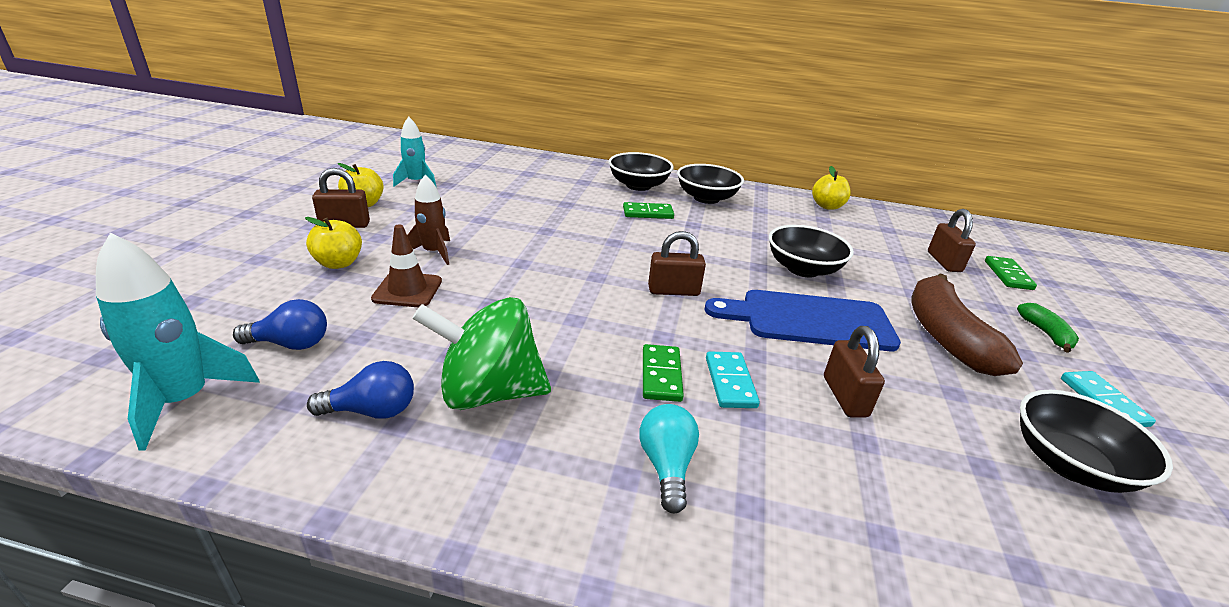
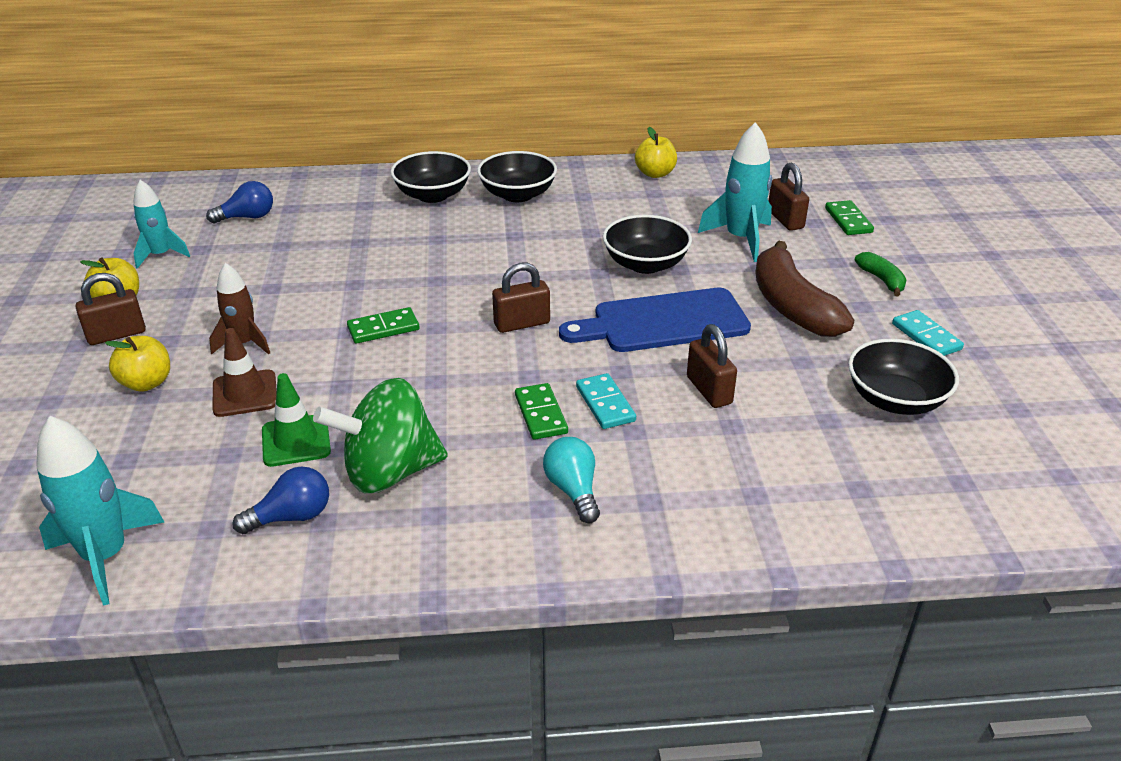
camera: 15 degrees left, 5 degrees up
(291, 344) = (165, 479): blue light bulb -> blue light bulb (247, 217)
(423, 340) = (296, 441): none -> green traffic cone
(648, 213) = (459, 232): green domino -> green domino (383, 328)
(898, 268) = (741, 239): none -> turquoise rocket

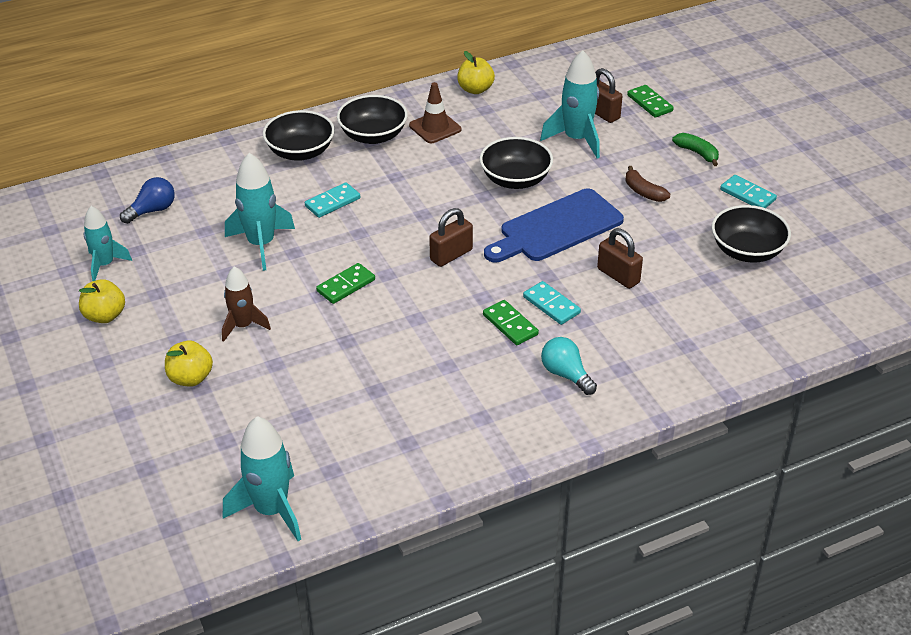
camera: 20 degrees left, 5 degrees up
(116, 334) = (129, 345): brown padlock -> none
(245, 394) = (277, 366): brown traffic cone -> brown traffic cone (435, 127)
(291, 517) = (383, 446): blue light bulb -> none
(296, 441) = (345, 392): green traffic cone -> none
(327, 269) = (261, 244): none -> turquoise rocket
(389, 472) = (430, 396): green spinning top -> none
(430, 246) = (332, 202): none -> turquoise domino
(792, 306) = (643, 192): brown banana -> brown banana, size x0.49

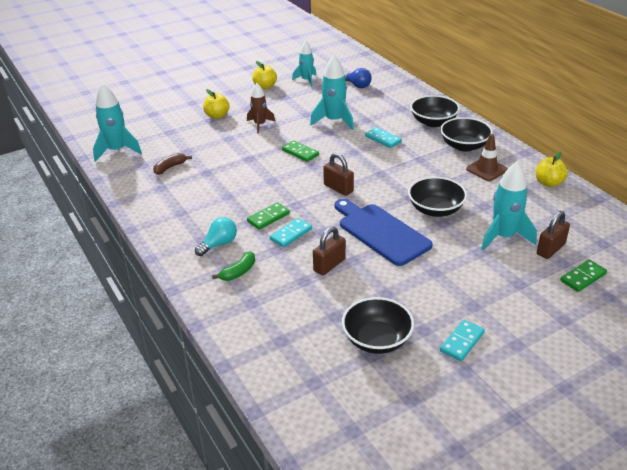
camera: 85 degrees right, 5 degrees down
(643, 192) = (443, 276): brown banana -> brown banana (170, 167)
(697, 153) = (515, 308): green banana -> green banana (238, 272)

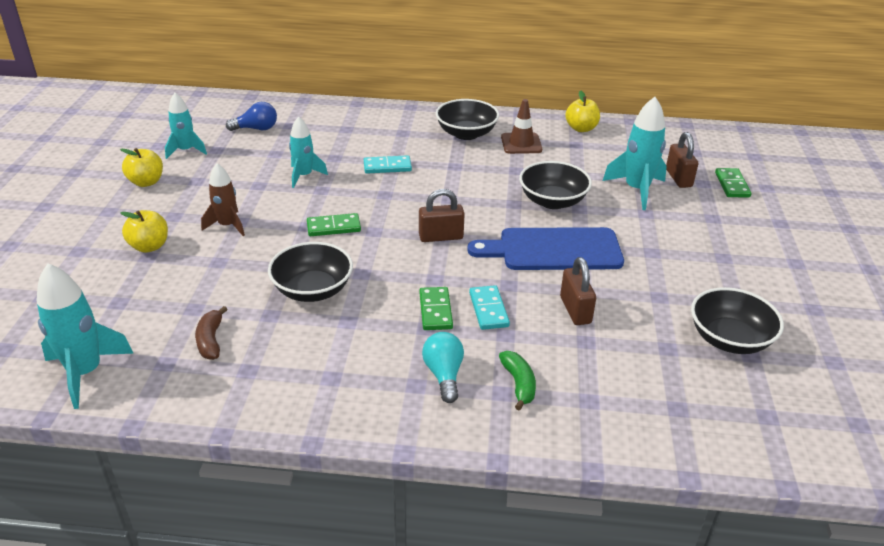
camera: 55 degrees left, 0 degrees up
(334, 121) = (304, 176): turquoise rocket -> turquoise rocket, size x0.66
(433, 122) = (400, 127): black bowl -> black bowl (312, 290)
(462, 342) = (771, 290): turquoise domino -> none

